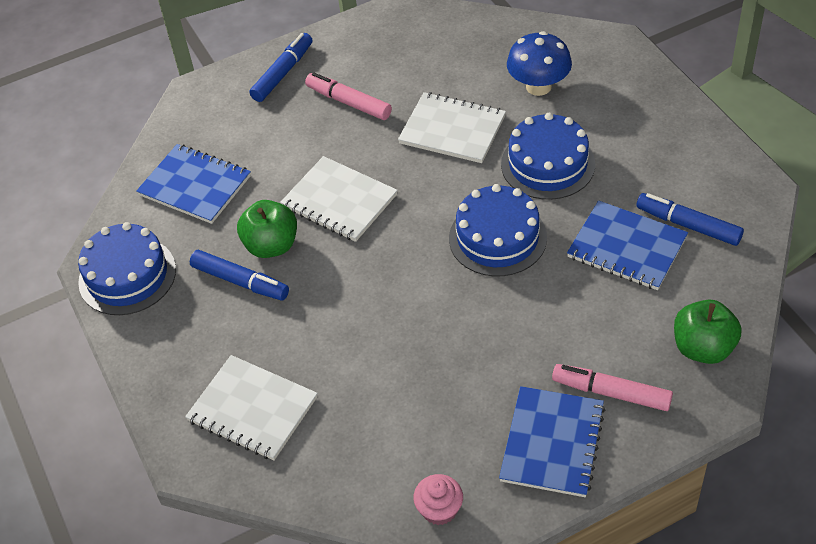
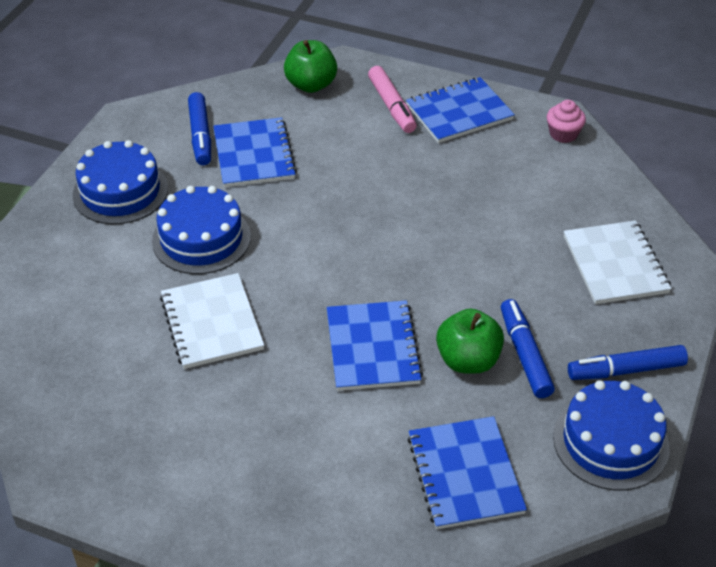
camera: 135 degrees left, 5 degrees down
(283, 73) = (243, 520): blue marker -> blue marker (626, 370)
(339, 201) = (372, 347): white notebook -> blue notebook
(348, 102) = (240, 427): pink marker -> none
(497, 237) = (313, 225): blue cake -> blue cake (120, 191)
(538, 86) = (101, 295): blue mushroom -> none

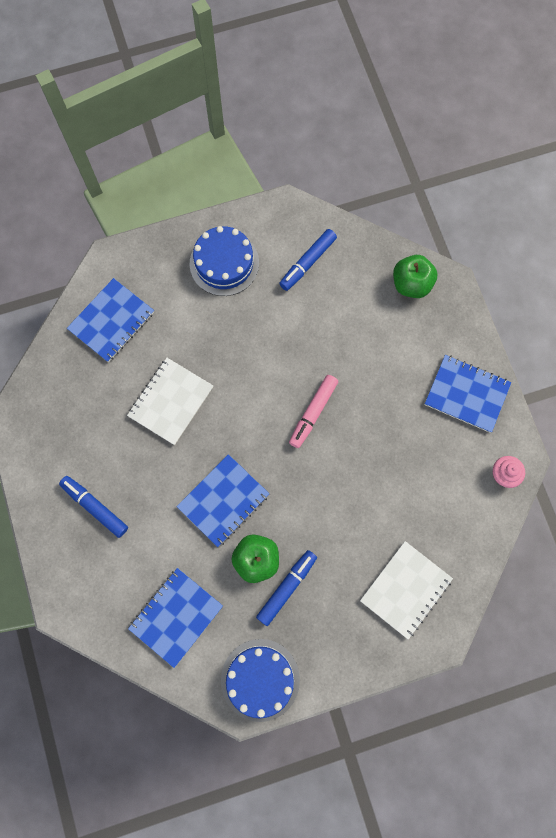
camera: 50 degrees right, 30 degrees up
(201, 238) = (226, 340): blue cake -> none
(254, 155) = (318, 307): blue notebook -> blue notebook (111, 321)
(392, 106) = (435, 349): pink marker -> pink marker (313, 413)
(626, 370) = (321, 653): blue marker -> blue marker (95, 507)

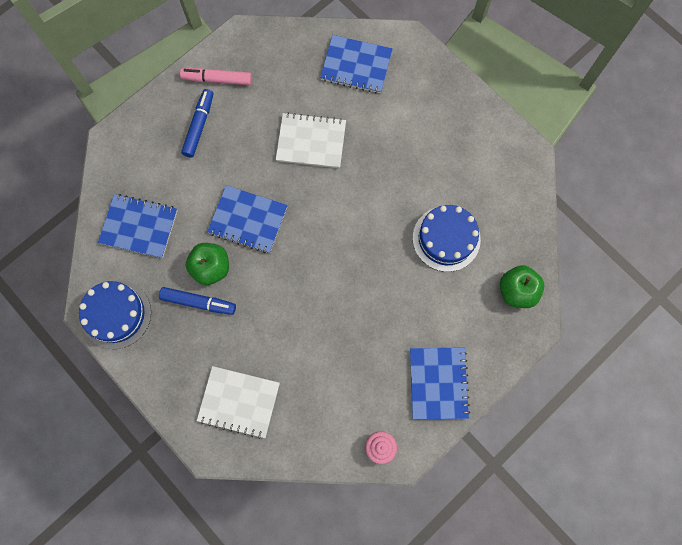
camera: 65 degrees right, 0 degrees up
(224, 263) = (452, 127): blue cake -> blue cake (446, 238)
(307, 263) = (489, 194): blue marker -> none
(313, 413) = (356, 258): pink marker -> pink marker (217, 80)

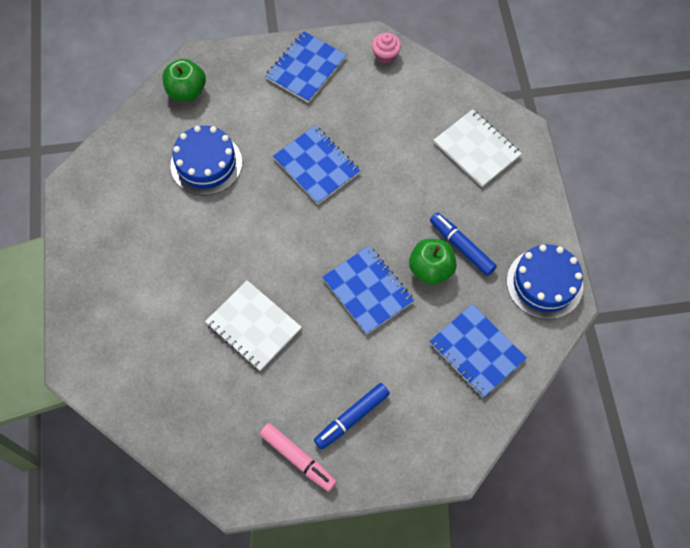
camera: 145 degrees left, 10 degrees down
(356, 65) = (147, 375): blue notebook -> blue notebook (316, 166)

